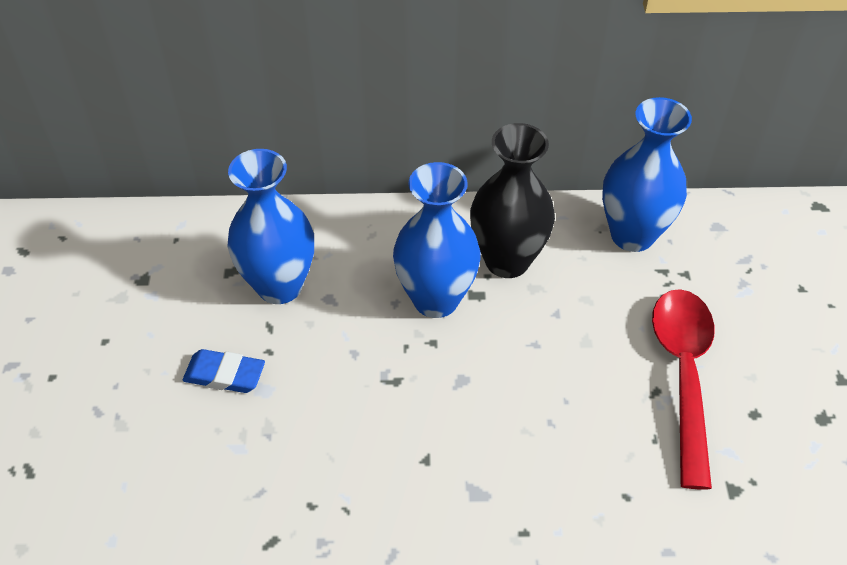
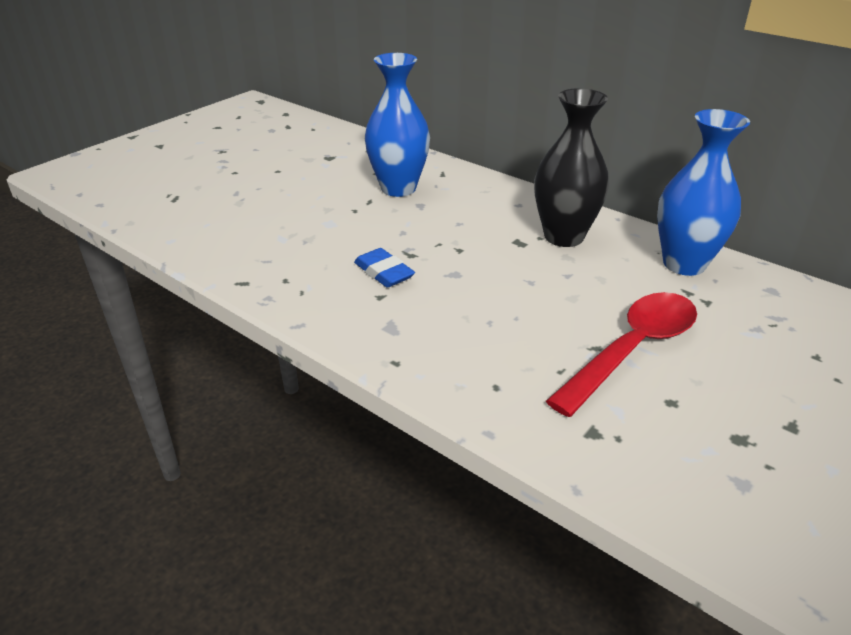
camera: 40 degrees right, 15 degrees down
(225, 375) = (317, 208): blue eraser -> blue eraser (384, 272)
(436, 299) = (488, 232): blue vase -> none

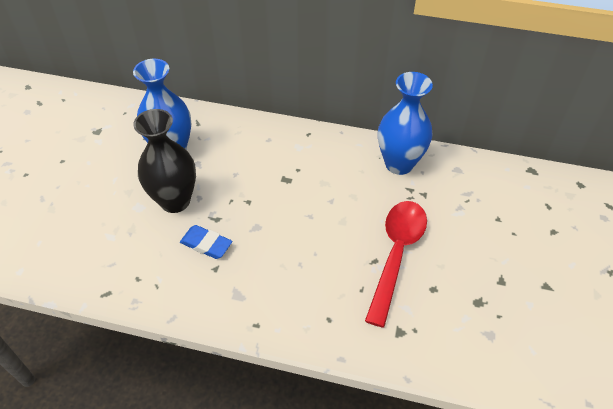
camera: 25 degrees left, 15 degrees up
(563, 236) = (313, 163): black vase -> black vase (175, 201)

